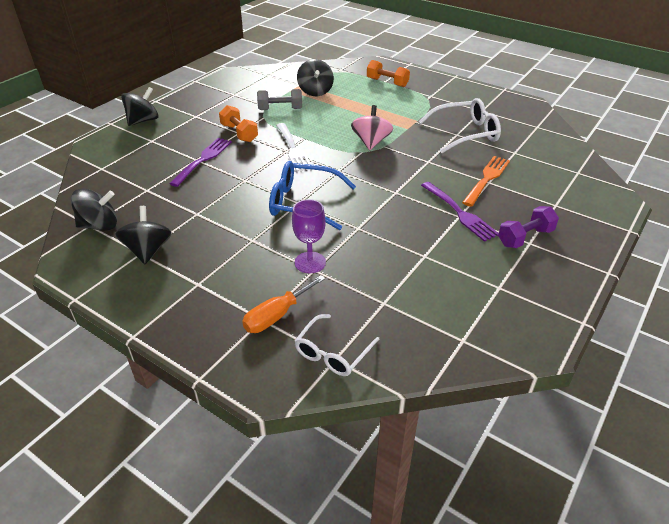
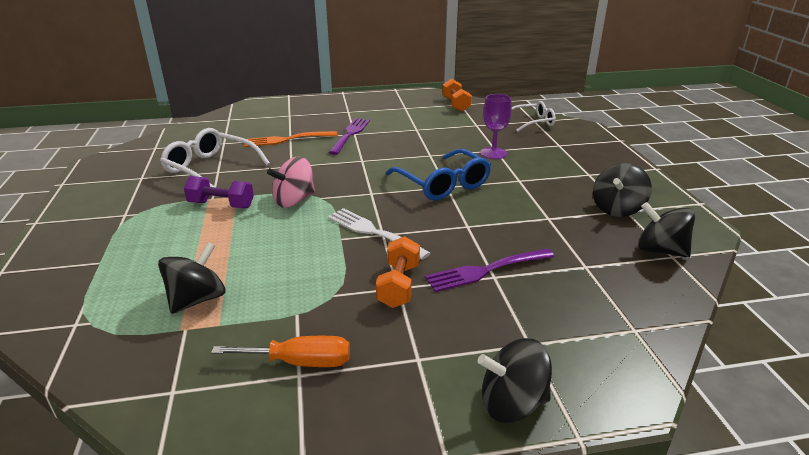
camera: 135 degrees left, 10 degrees down
(277, 315) = (548, 142): orange screwdriver -> orange screwdriver (300, 362)
(280, 109) = (293, 295): grey dumbbell -> none
(293, 149) = (373, 232): white fork -> white fork turned 75 degrees counterclockwise
(387, 82) = (103, 258): orange dumbbell -> orange dumbbell (456, 104)
(525, 237) = (344, 113): purple dumbbell -> purple dumbbell (221, 205)

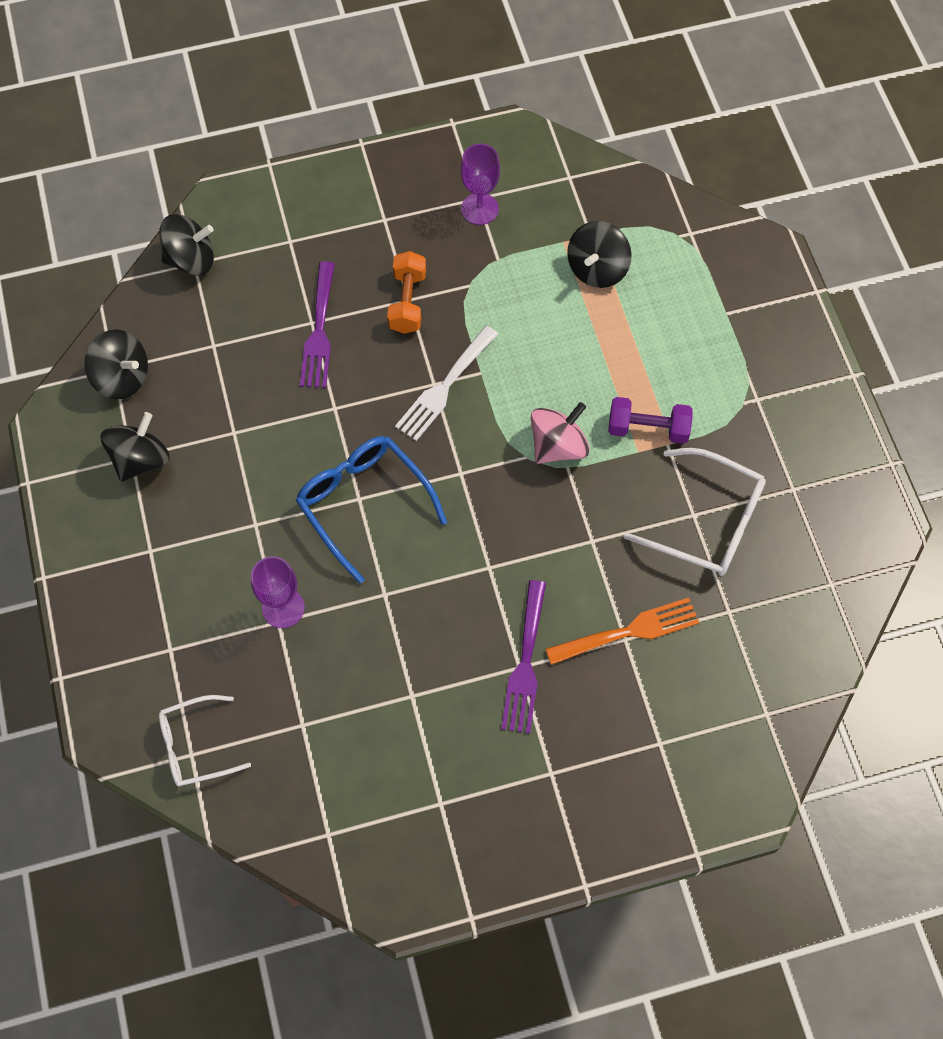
camera: 175 degrees right, 35 degrees up
(300, 362) = (479, 209): orange screwdriver -> purple goblet
(373, 232) = (445, 386): white fork -> white fork turned 90 degrees clockwise
(456, 104) = (337, 830): orange dumbbell -> none
(486, 270) = (319, 330): purple fork -> purple fork turned 120 degrees clockwise
(512, 403) = (312, 186): black spinning top -> black spinning top (191, 260)

